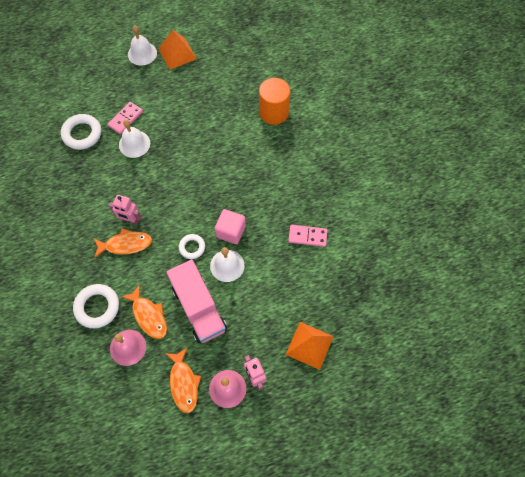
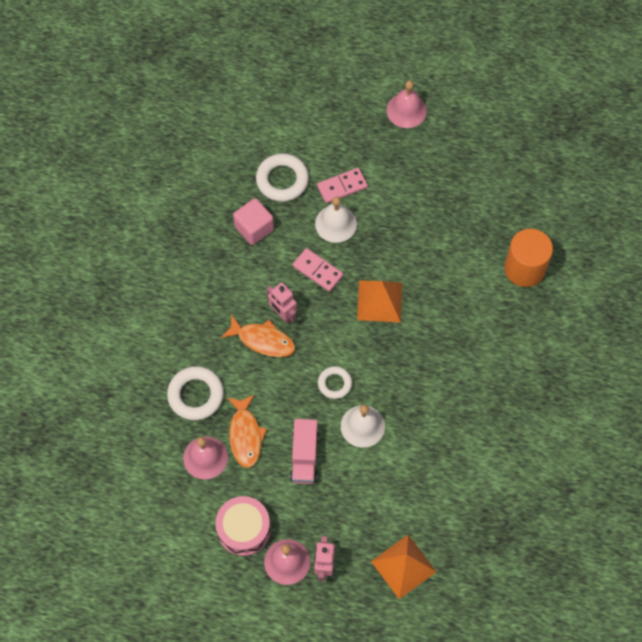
camera: 30 degrees right, 0 degrees up
(142, 53) = (406, 110): white bell -> pink bell
(177, 53) = (449, 131): orange pyramid -> orange pyramid (379, 301)
(184, 383) = (244, 529): orange fish -> pink drum
(199, 308) = (304, 457): pink truck -> pink truck, size x0.65
(231, 231) = (389, 389): pink cube -> pink cube (254, 228)
(307, 236) = (475, 442): pink domino -> pink domino (317, 271)

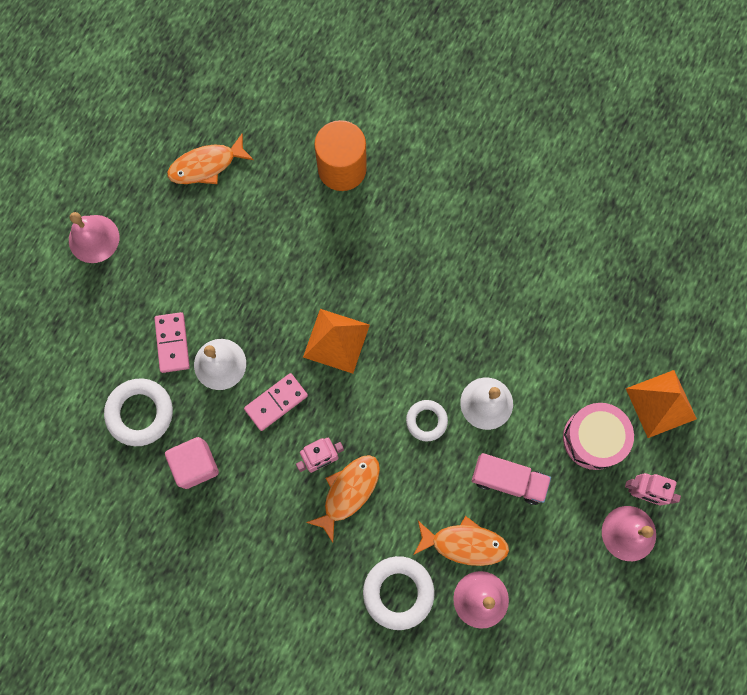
camera: 75 degrees left, 10 degrees up
(244, 529) = (580, 574): pink drum -> pink drum (594, 438)
(492, 170) = (206, 165): none -> orange fish

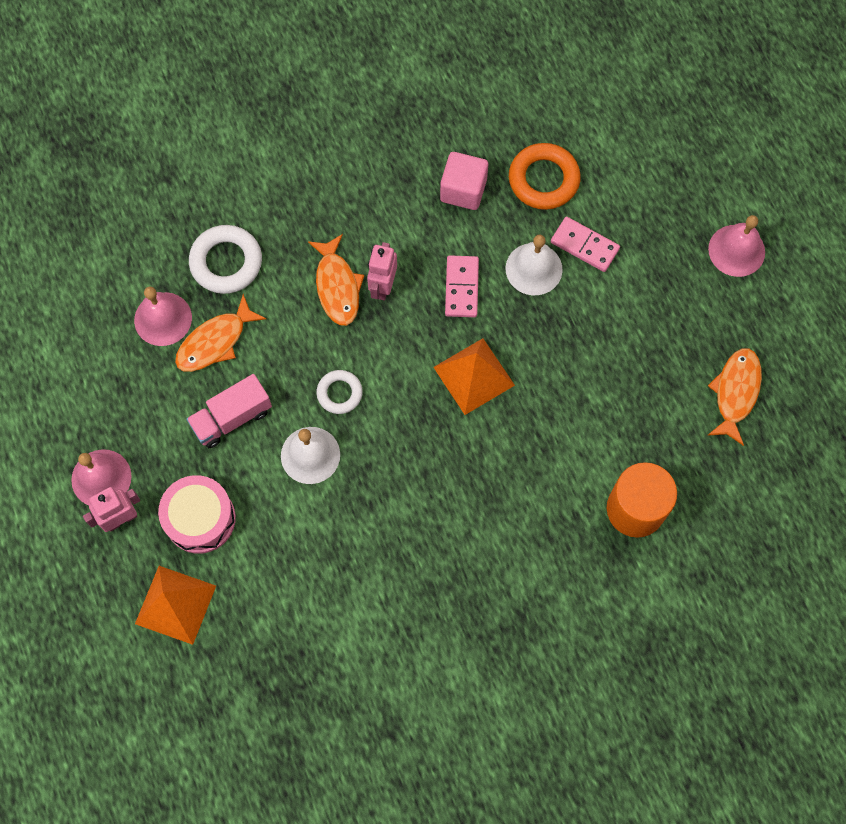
camera: 130 degrees right, 5 degrees down
(140, 413) = (543, 180): white ring -> orange ring

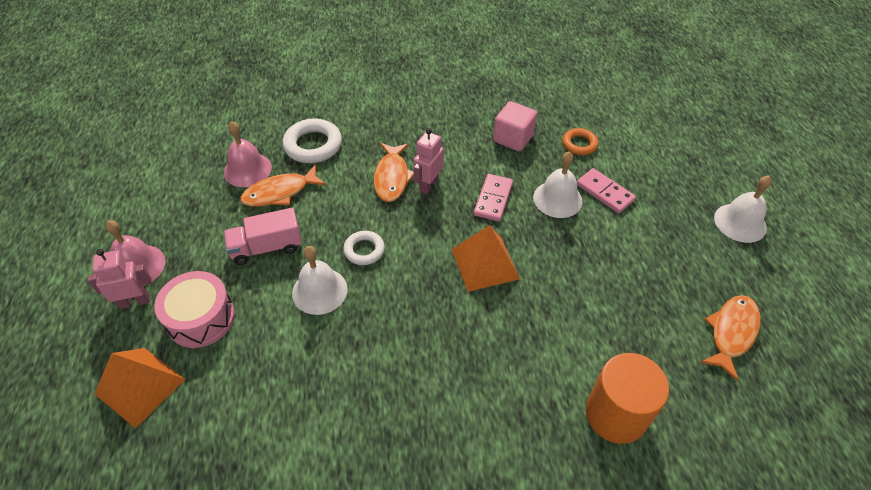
camera: 15 degrees right, 20 degrees down
(543, 180) = (579, 144): orange ring -> orange ring, size x0.61
(736, 250) = (740, 222): pink bell -> white bell

